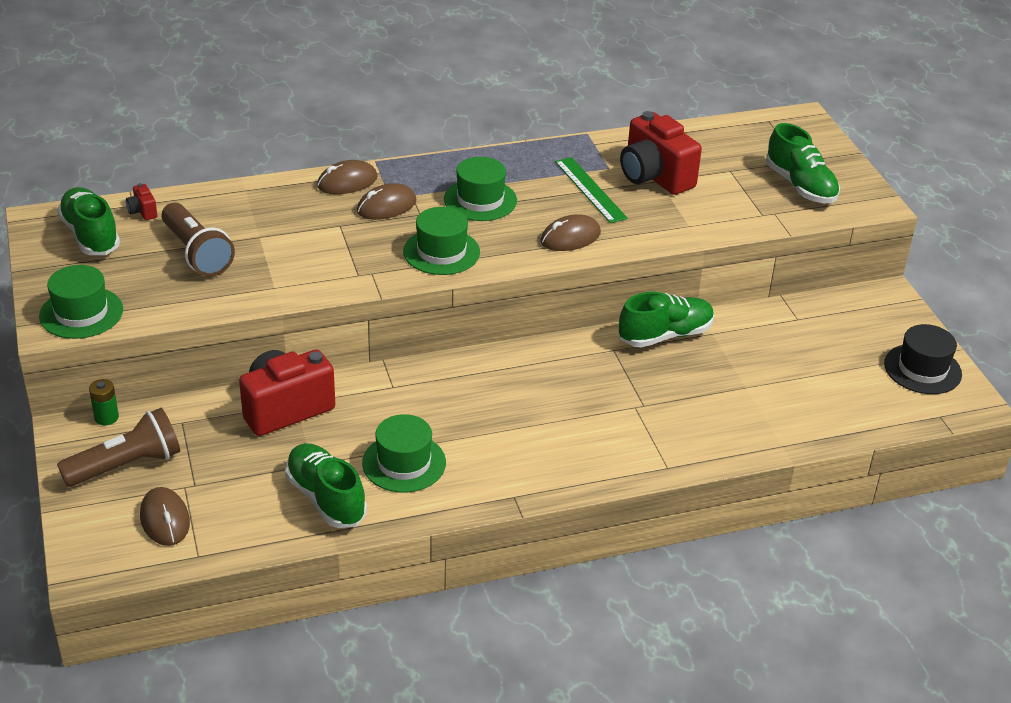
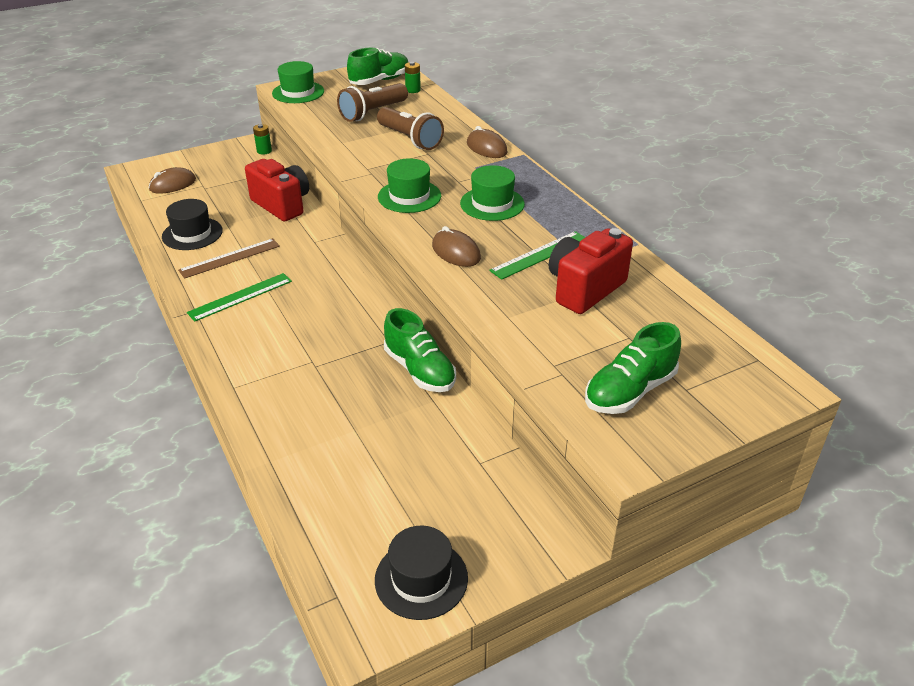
camera: 80 degrees right, 0 degrees up
(126, 465) = (221, 164): brown flashlight -> brown flashlight (410, 139)
(143, 211) = (413, 90): red camera -> green battery
(326, 498) = (192, 234): green shoe -> black hat
(386, 206) = (461, 167): brown mouse -> none
(404, 463) = (230, 258): green hat -> brown ruler
(496, 456) = (240, 297): none -> green ruler

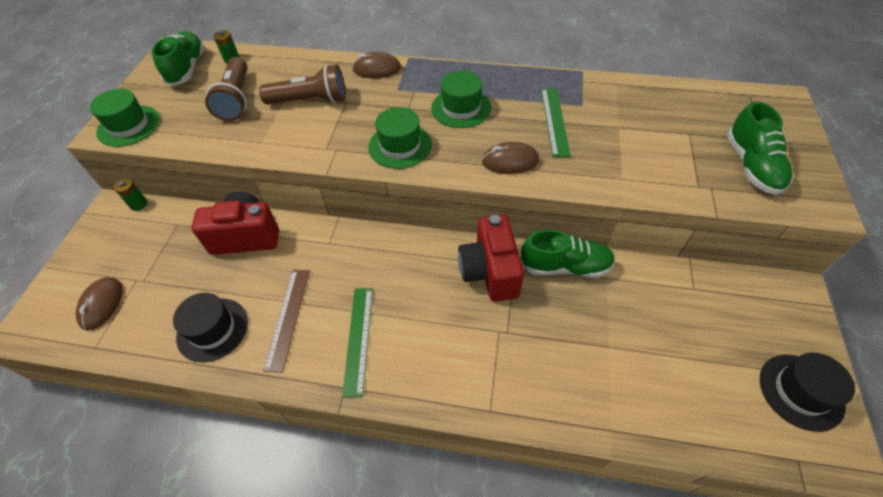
camera: 50 degrees left, 15 degrees up
(584, 289) = (617, 123): red camera -> red camera (490, 272)

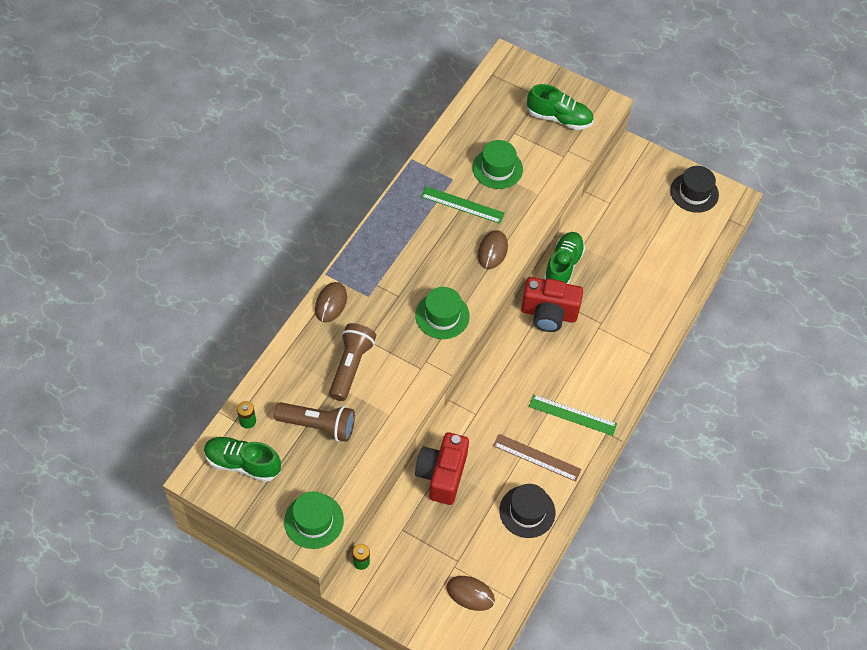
camera: 75 degrees left, 5 degrees up
(461, 108) = (416, 259): green hat -> green hat (497, 168)

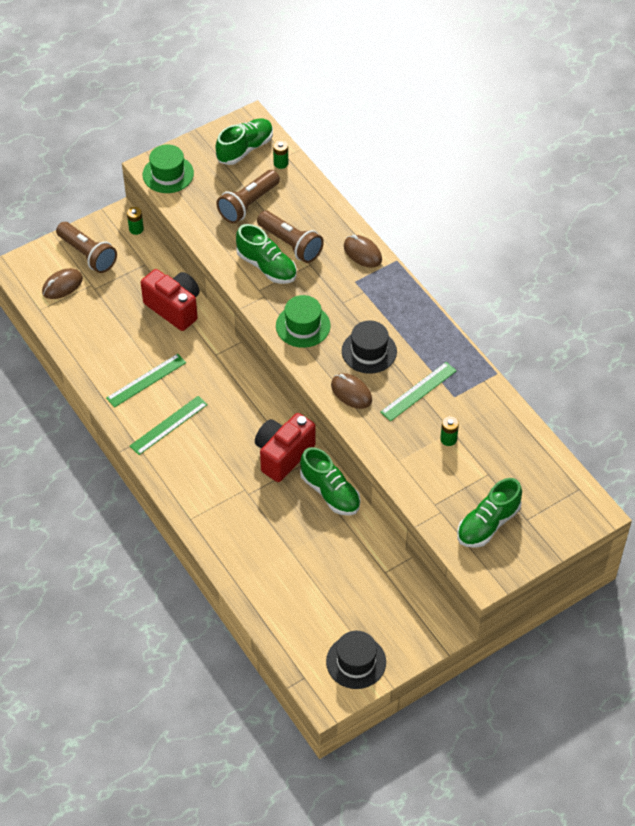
camera: 120 degrees right, 5 degrees down
(389, 374) = (267, 266): none -> green shoe
(418, 591) = (87, 254): none -> brown flashlight
(497, 168) = (448, 439): green hat -> green battery
(527, 511) = (103, 352): black hat -> black hat (369, 351)
(536, 457) = (146, 380): brown ruler -> green ruler

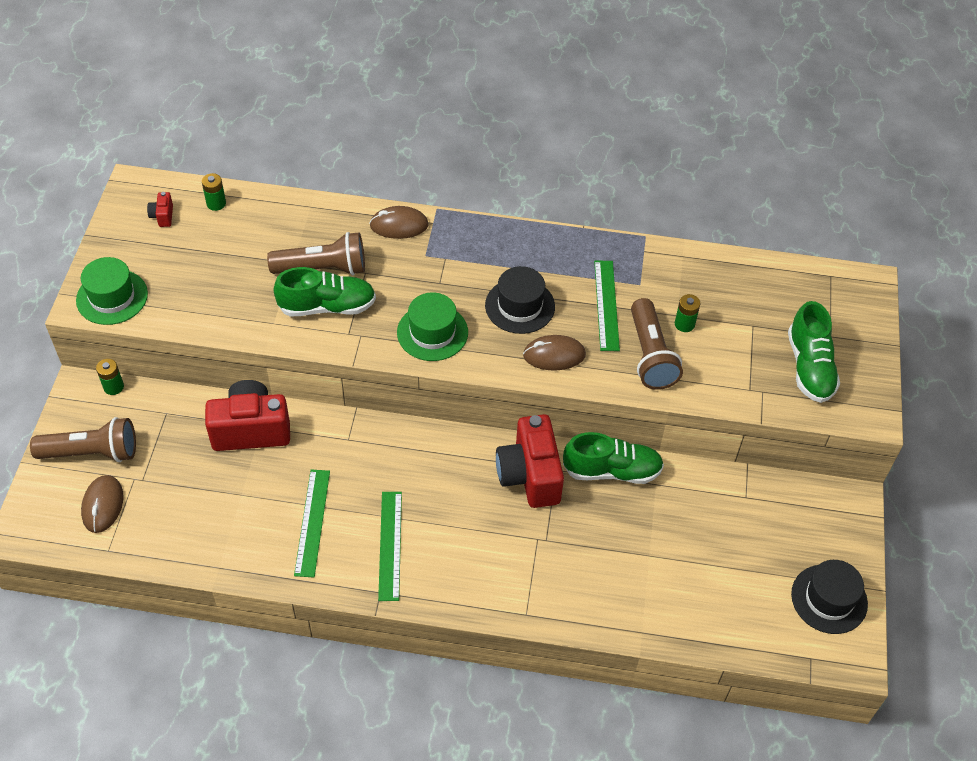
camera: 50 degrees left, 0 degrees up
(245, 149) = (162, 216): green shoe -> red camera
(248, 204) = (233, 264): brown flashlight -> brown flashlight (650, 355)

